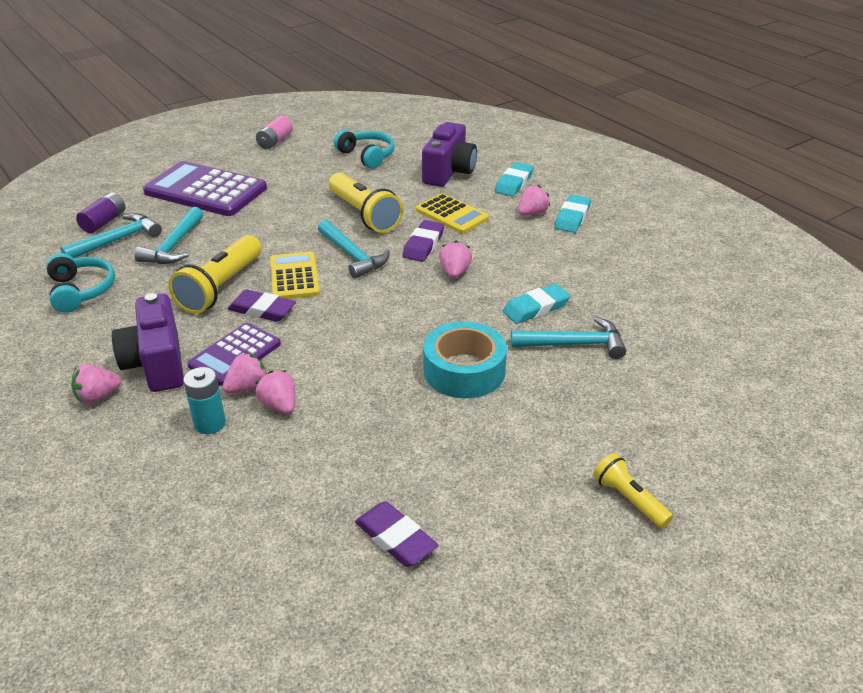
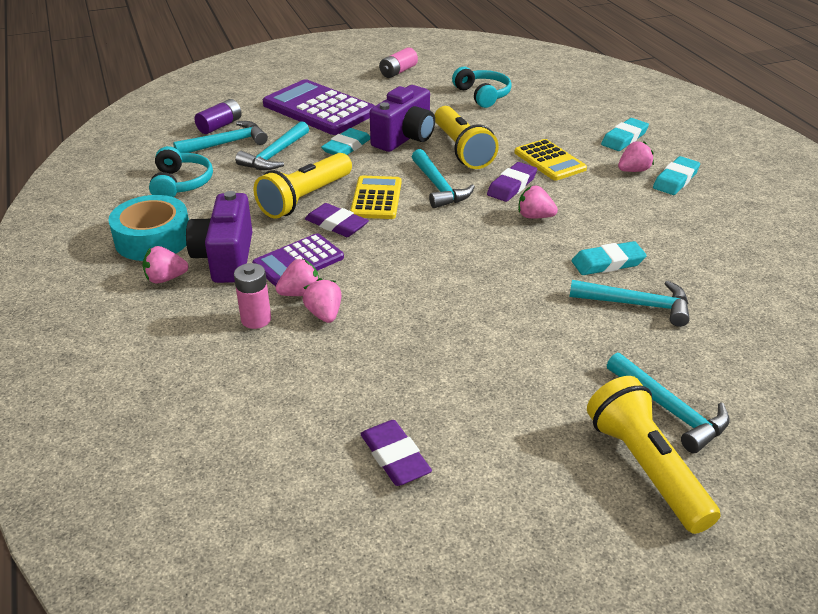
camera: 15 degrees right, 0 degrees up
(210, 423) = (256, 319): turquoise battery -> pink battery
(247, 227) = (347, 147): none -> turquoise eraser
(449, 172) = (560, 120): purple camera -> purple camera (405, 138)
(454, 272) = (534, 216): pink strawberry -> pink strawberry turned 90 degrees counterclockwise
(464, 371) = (513, 312): turquoise tape -> turquoise tape (153, 239)
(629, 499) = (646, 468): yellow flashlight -> yellow flashlight, size x1.79
(633, 440) = (670, 410): none -> turquoise hammer

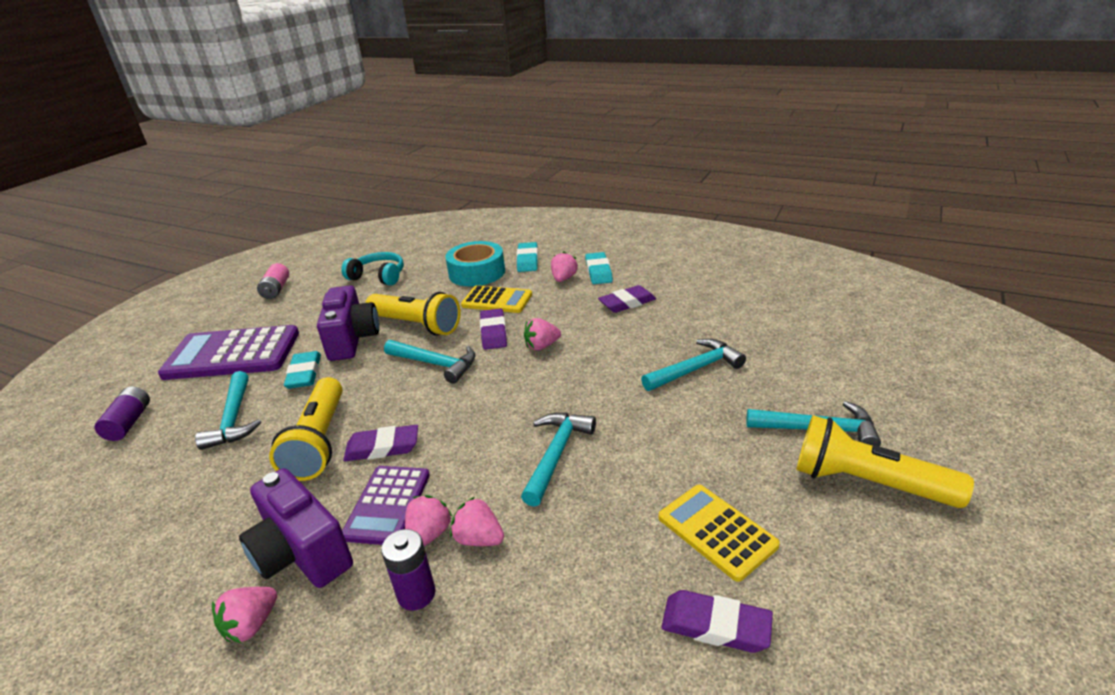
camera: 40 degrees left, 5 degrees down
(153, 239) = (180, 590): turquoise tape -> turquoise tape (477, 273)
(181, 183) = (147, 507): turquoise headphones -> none
(227, 143) = (159, 436): turquoise hammer -> turquoise hammer (556, 454)
(256, 319) = (416, 594): pink battery -> purple battery
(376, 198) = (391, 403): yellow calculator -> yellow calculator (716, 531)
(607, 263) = (637, 351): turquoise eraser -> none
(660, 220) = (627, 303): none -> purple eraser

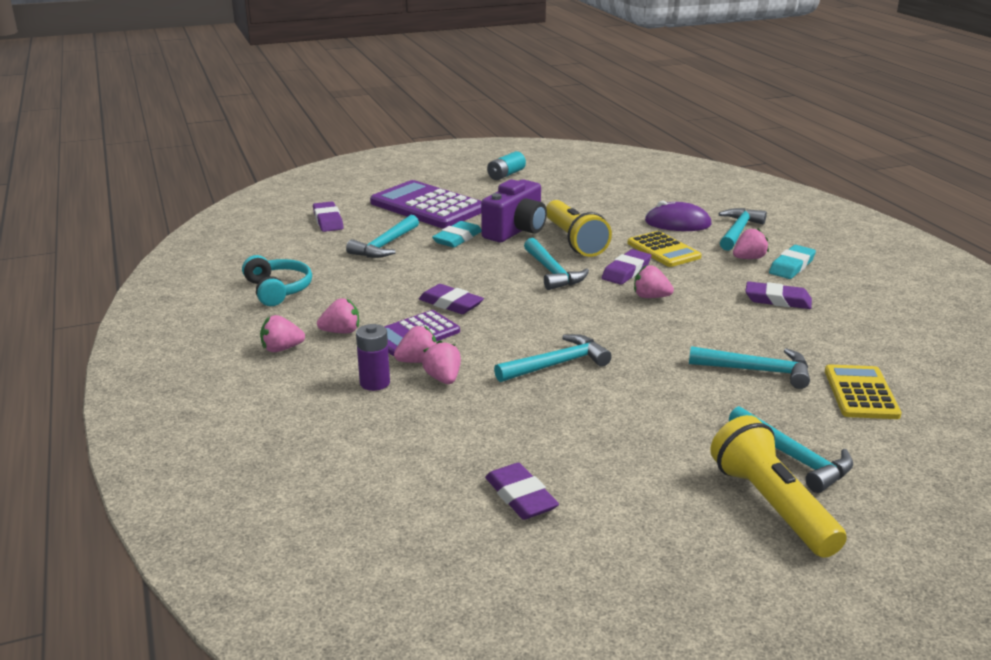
camera: 40 degrees right, 5 degrees down
(129, 422) = (328, 220): purple battery -> purple eraser
(276, 290) = (506, 175): pink battery -> turquoise battery
(302, 553) = (341, 332): purple camera -> pink strawberry
(319, 442) = (417, 282): yellow flashlight -> none
(378, 276) = (593, 194): turquoise headphones -> turquoise headphones (278, 290)
(477, 273) = (677, 223): turquoise tape -> purple mouse
(527, 260) = (738, 231): turquoise eraser -> turquoise hammer
(716, 531) = (600, 460): yellow calculator -> yellow calculator (860, 393)

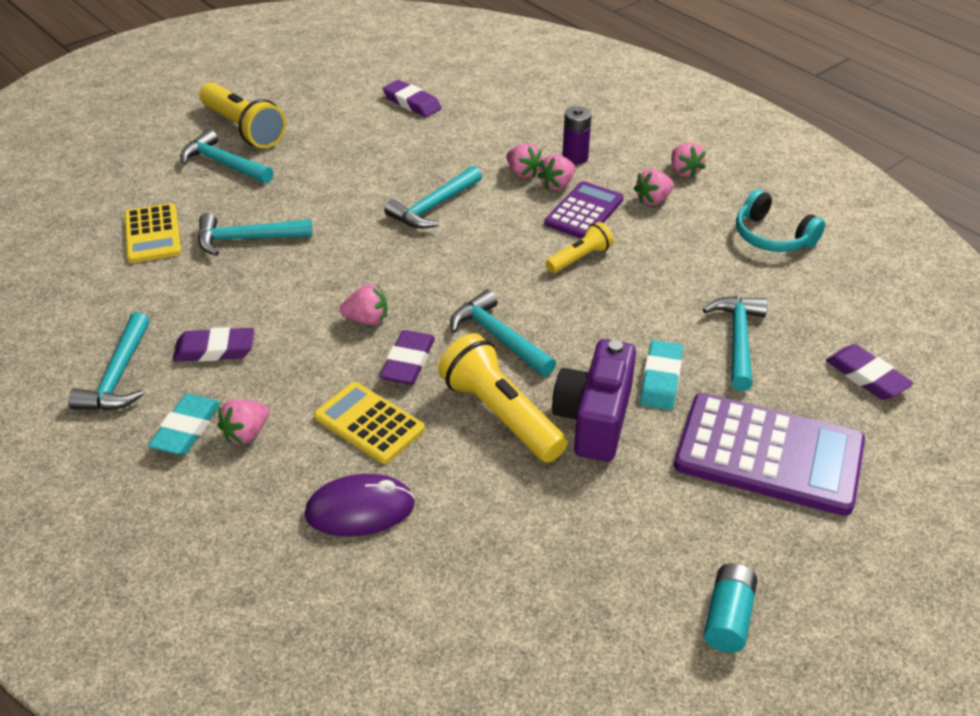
camera: 160 degrees right, 15 degrees up
(281, 349) = (684, 171): pink strawberry -> pink strawberry turned 105 degrees clockwise
(451, 304) = (580, 258): purple eraser -> yellow flashlight
(738, 231) = (260, 509): turquoise hammer -> turquoise hammer (118, 376)

